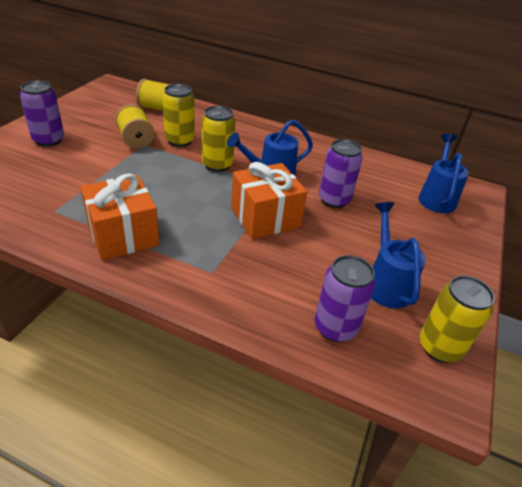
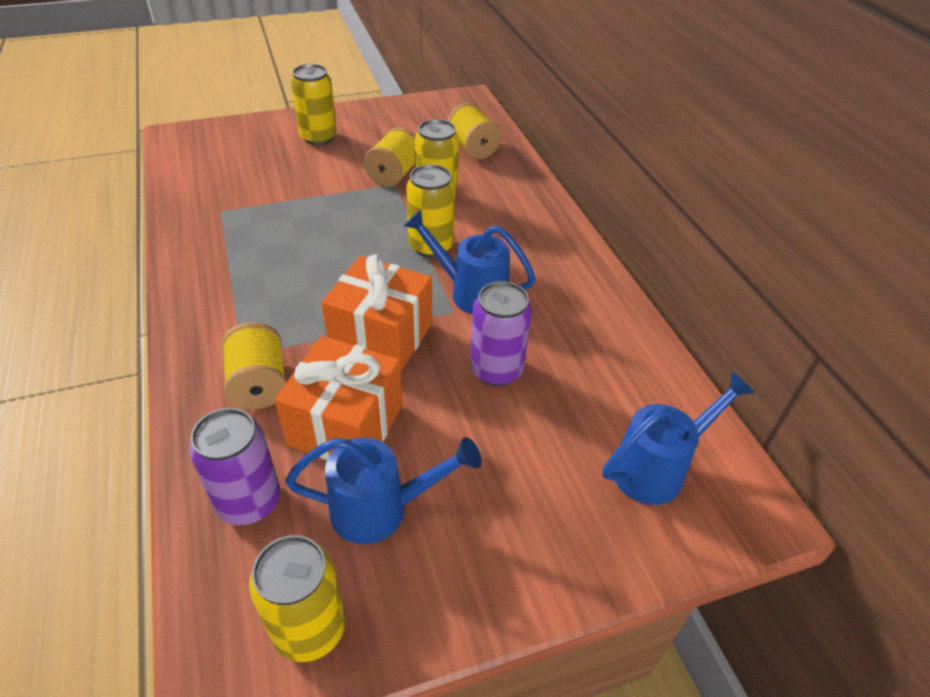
camera: 50 degrees right, 5 degrees up
(48, 140) = (318, 137): purple can -> yellow can
(123, 234) = (233, 266): orange gift -> orange gift (346, 425)
(247, 278) = (259, 384): none -> yellow spool
(386, 283) = (380, 509): blue watering can -> blue watering can turned 45 degrees clockwise

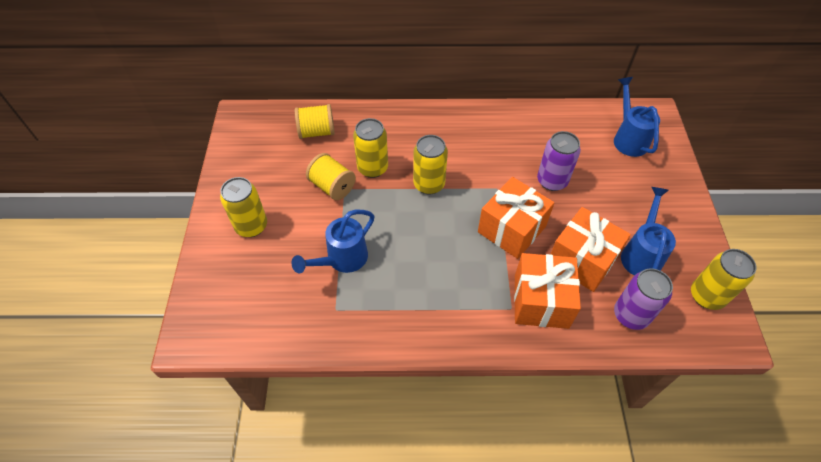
camera: 70 degrees left, 10 degrees up
(259, 384) = (541, 301): yellow spool -> orange gift
(471, 292) = (482, 175): blue watering can -> blue watering can (342, 259)

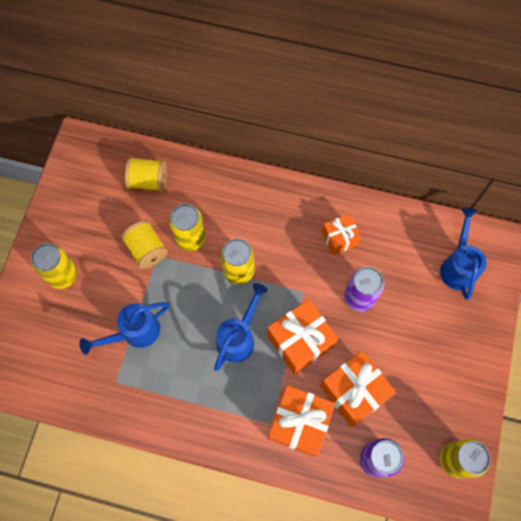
camera: 15 degrees right, 15 degrees up
(513, 139) = (339, 238): none -> orange gift
(641, 254) = (412, 401): blue watering can -> blue watering can (238, 337)

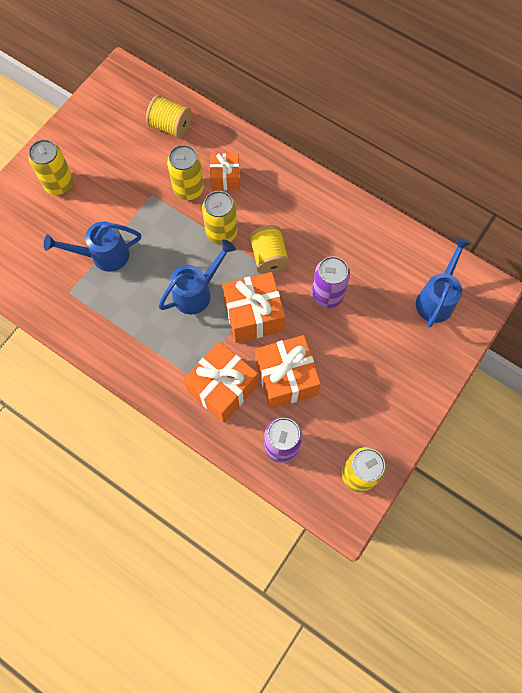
camera: 20 degrees right, 0 degrees up
(147, 250) = (144, 186): yellow spool -> yellow spool (269, 257)
(339, 238) = (330, 235): orange gift -> orange gift (225, 178)

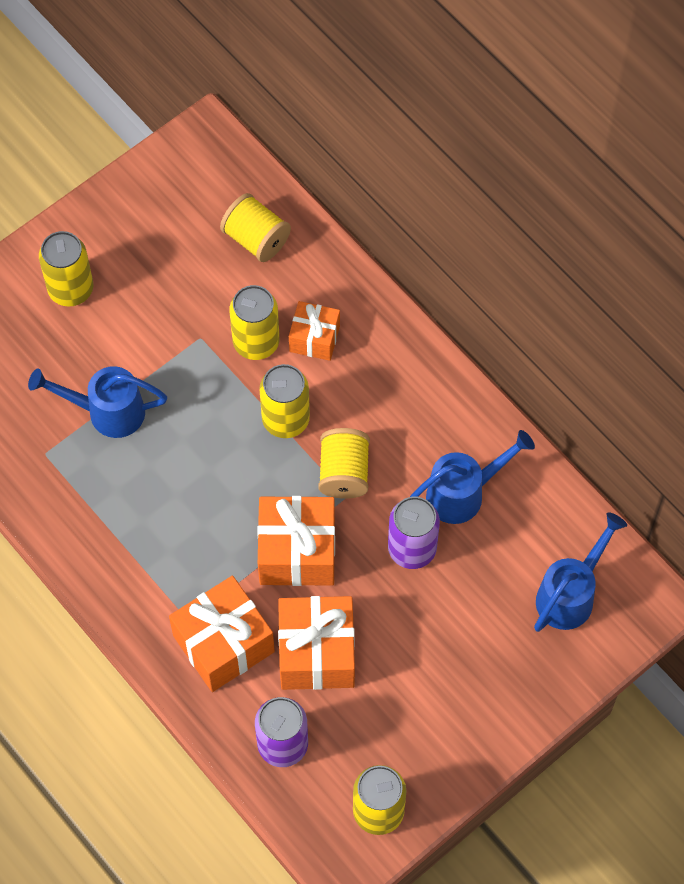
camera: 15 degrees right, 5 degrees down
(197, 292) = (225, 498): blue watering can -> blue watering can (463, 493)

